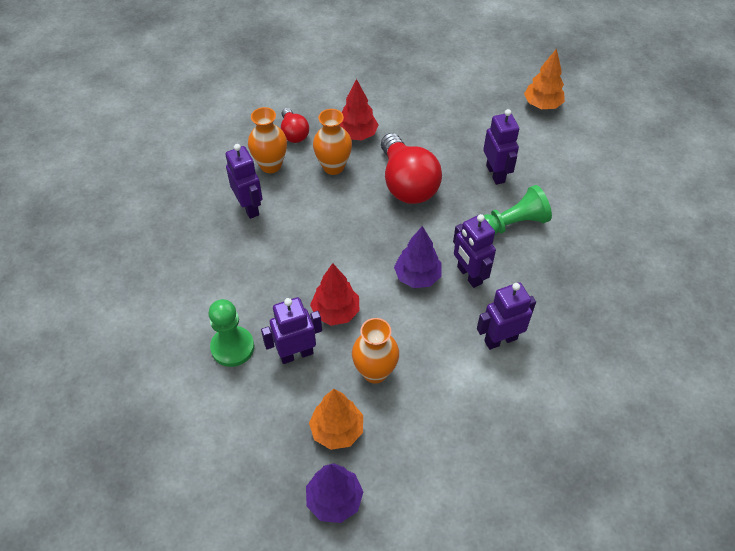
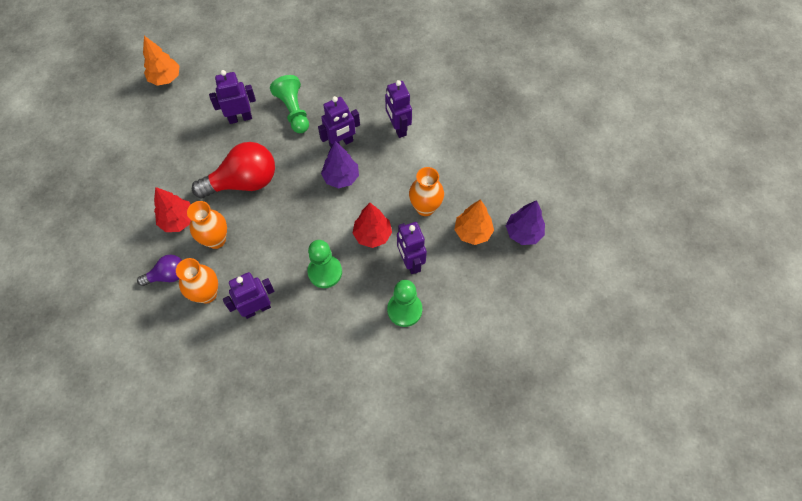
camera: 90 degrees left, 10 degrees up
(288, 265) = (325, 272): none -> green pawn
(294, 133) = (167, 275): red light bulb -> purple light bulb

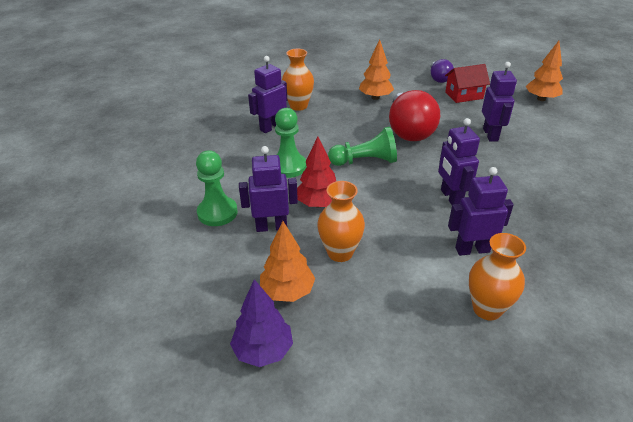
camera: 105 degrees right, 25 degrees down
(164, 141) = (464, 95): none -> red house
(167, 275) = (324, 91): purple light bulb -> purple light bulb (439, 79)
(178, 221) = (375, 97): red tree -> orange tree
(216, 240) = (349, 113): orange vase -> orange vase (487, 309)
(257, 309) = (271, 127): purple robot -> purple robot turned 120 degrees counterclockwise
(293, 111) = (500, 169): green pawn -> green pawn (365, 161)
(341, 177) = (401, 191): purple tree -> none

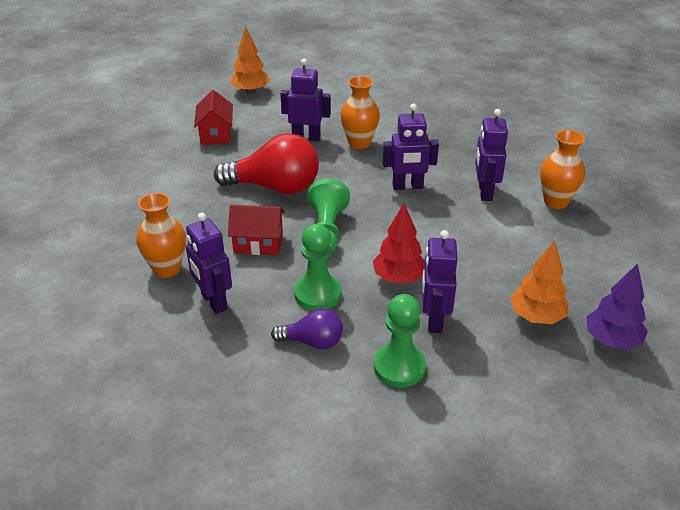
camera: 80 degrees left, 0 degrees up
(337, 134) = (258, 243): none -> red house
(340, 253) = (482, 273): orange vase -> orange vase (359, 143)
(375, 97) = (183, 198): orange tree -> none
(439, 79) = (164, 141): purple light bulb -> purple light bulb (312, 342)

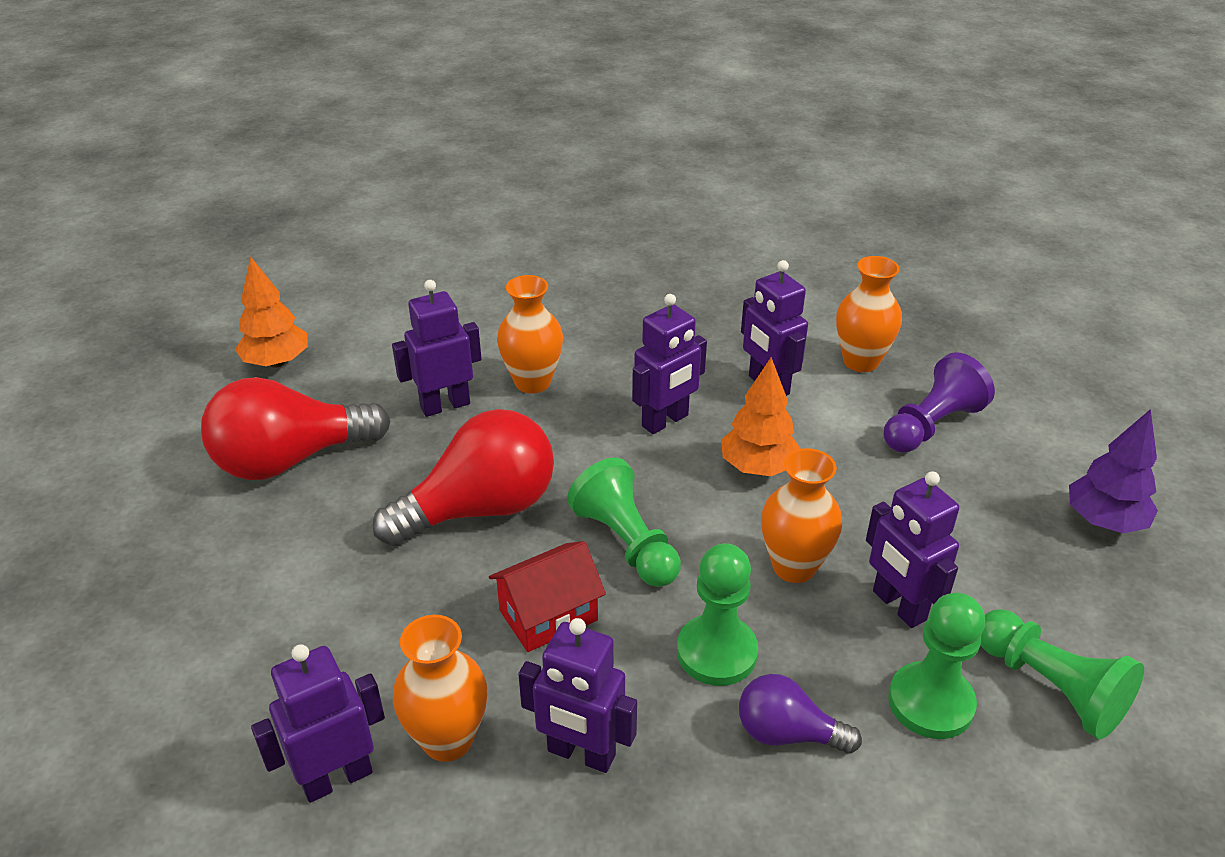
camera: 35 degrees left, 0 degrees up
(112, 261) = (337, 778): none -> purple robot
(216, 134) = (291, 460): red house -> red light bulb
(312, 342) = (787, 733): purple light bulb -> purple light bulb turned 135 degrees counterclockwise
(399, 278) = (794, 567): red tree -> orange vase
(474, 394) = (1050, 687): none -> green pawn
(536, 316) = (1001, 533): orange tree -> orange tree (758, 467)
(560, 249) = (931, 425): none -> purple pawn

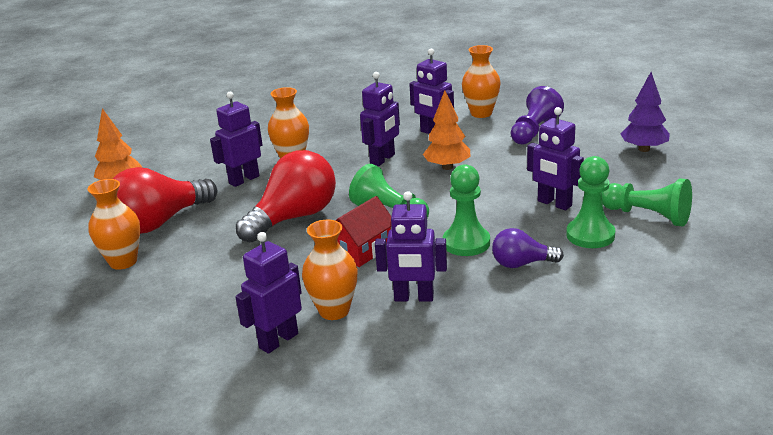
camera: 15 degrees left, 10 degrees down
(794, 567) = (489, 201): orange vase -> orange vase (123, 262)

